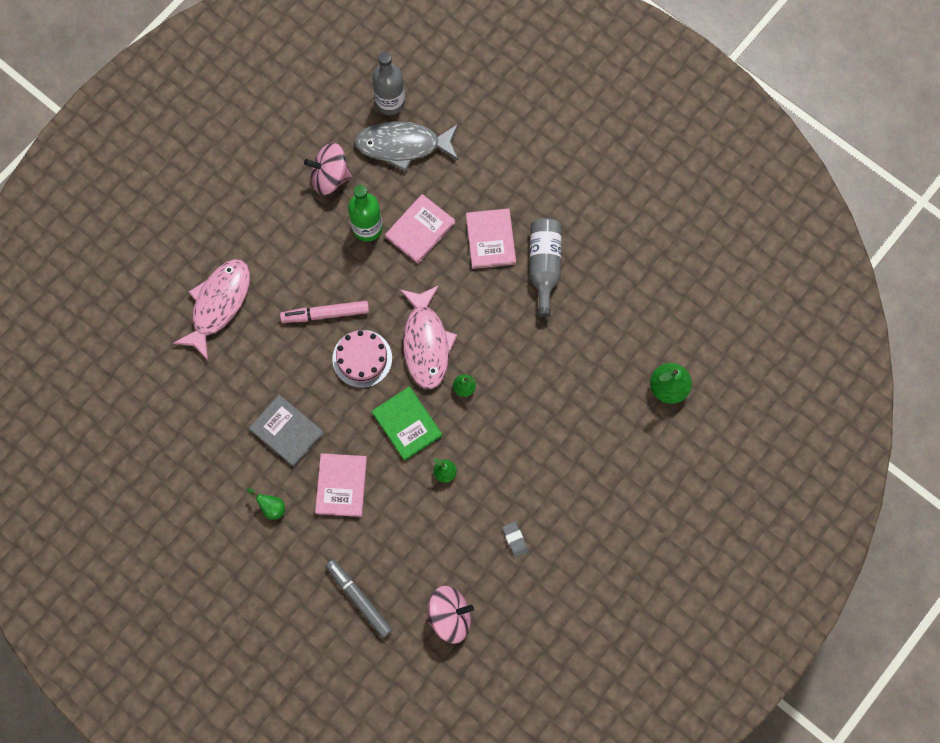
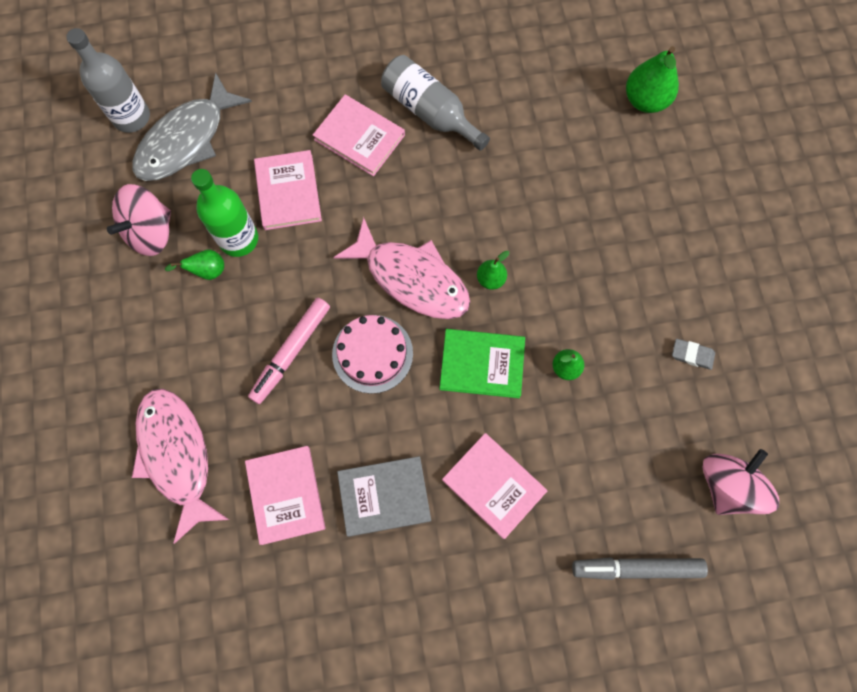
camera: 50 degrees left, 0 degrees up
(245, 379) = (286, 495): none -> pink book
(271, 507) = (456, 583): green pear -> green pear (207, 271)

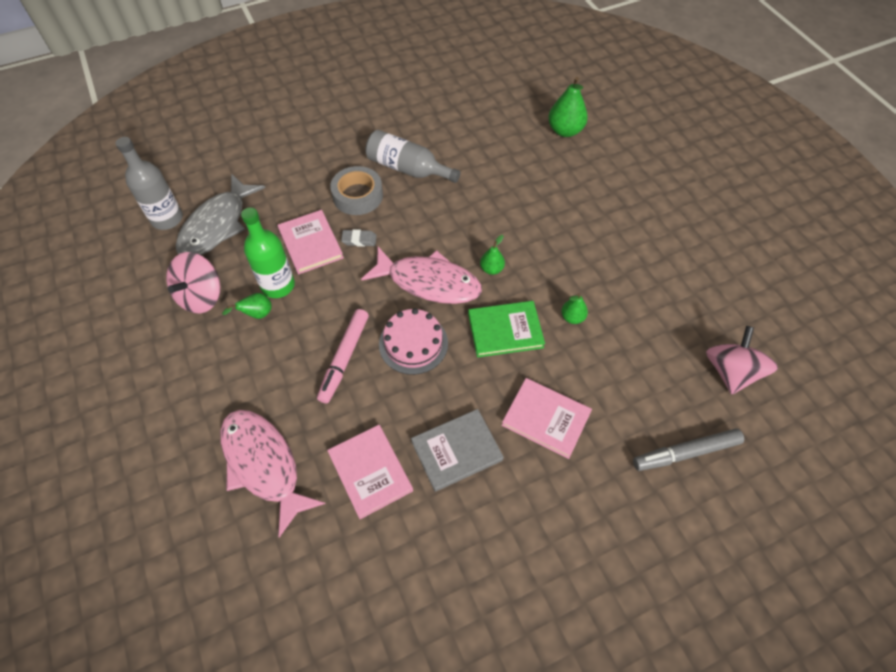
camera: 15 degrees left, 15 degrees down
(359, 137) = (358, 196): pink book -> grey tape
(692, 355) = (665, 286): grey eraser -> grey eraser (359, 240)

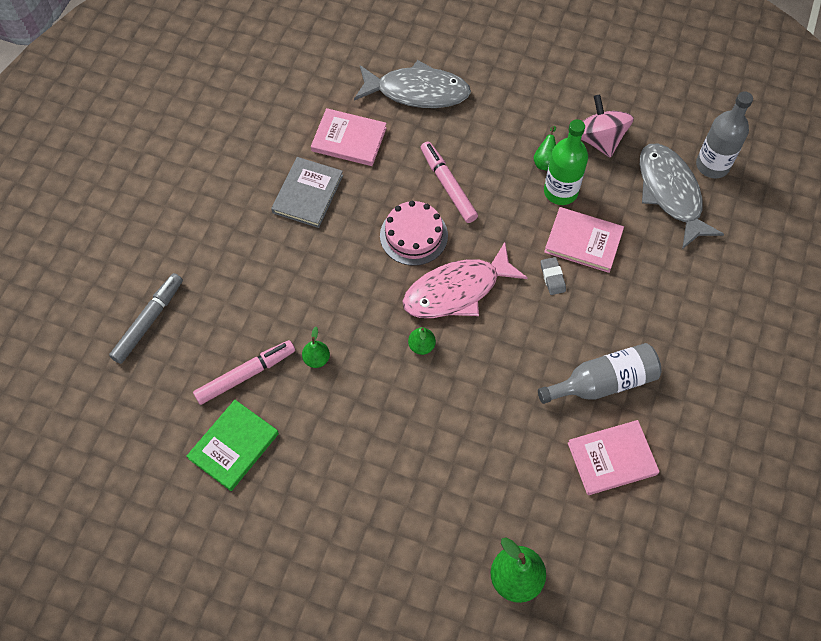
camera: 135 degrees right, 5 degrees up
(263, 464) = (417, 92): pink fish -> grey fish
(358, 196) = (607, 315): grey tape -> none
(359, 240) = (552, 277): grey eraser -> grey eraser turned 60 degrees counterclockwise
(505, 330) = (358, 302): green book -> green book (234, 446)
(546, 419) = (267, 263): pink book -> pink book (612, 458)
(635, 348) = (245, 375): none -> pink marker
(730, 372) = (154, 419): pink spinning top -> none

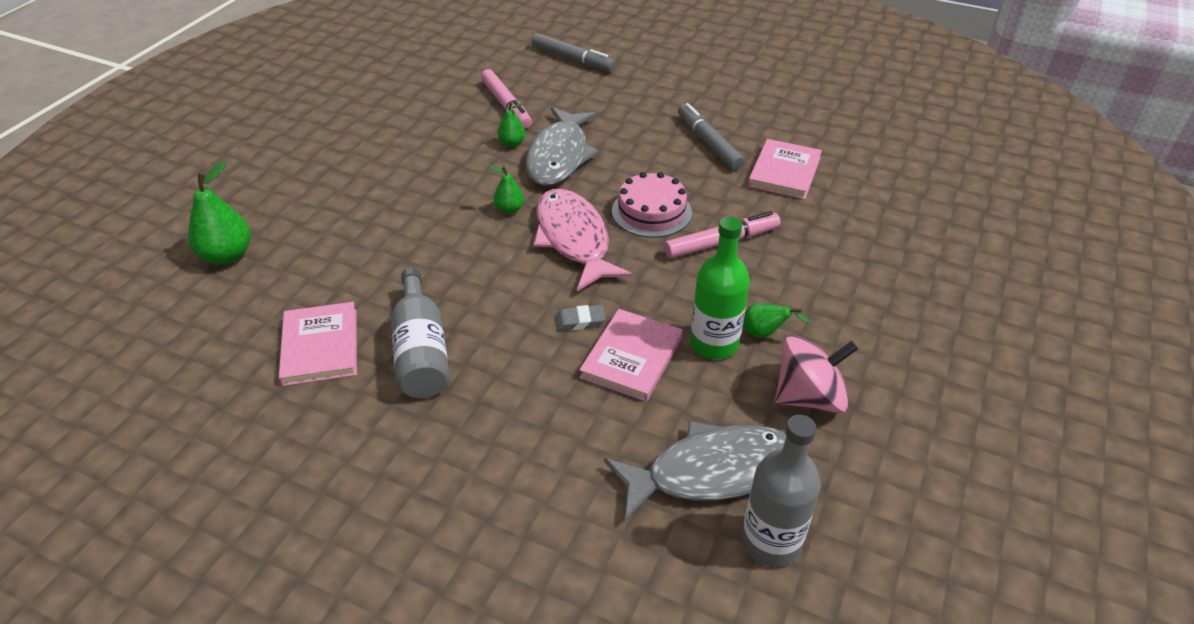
camera: 95 degrees right, 20 degrees down
(234, 446) = (438, 99): green book -> none
(308, 194) = (708, 143): grey book -> grey marker
(417, 92) = (865, 226): grey fish -> grey fish (559, 156)

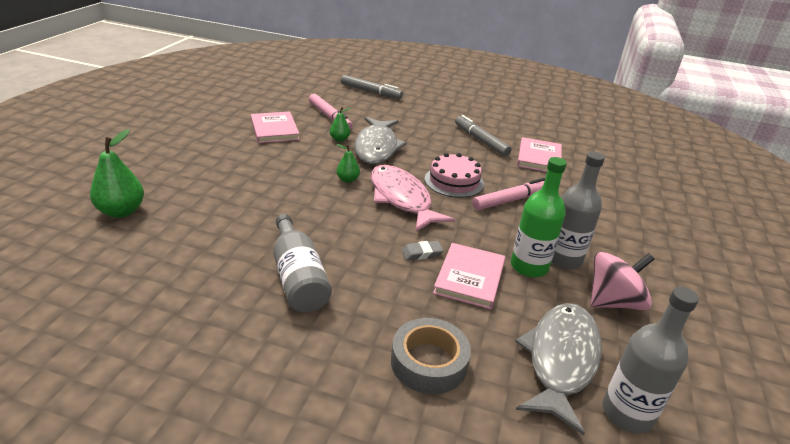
camera: 10 degrees left, 10 degrees down
(320, 346) = (211, 276): pink book -> pink book (274, 130)
(551, 467) = (429, 362): none -> grey tape
(712, 472) = (560, 360): grey fish -> grey fish turned 45 degrees counterclockwise
(764, 333) = (563, 259): green pear -> grey bottle

